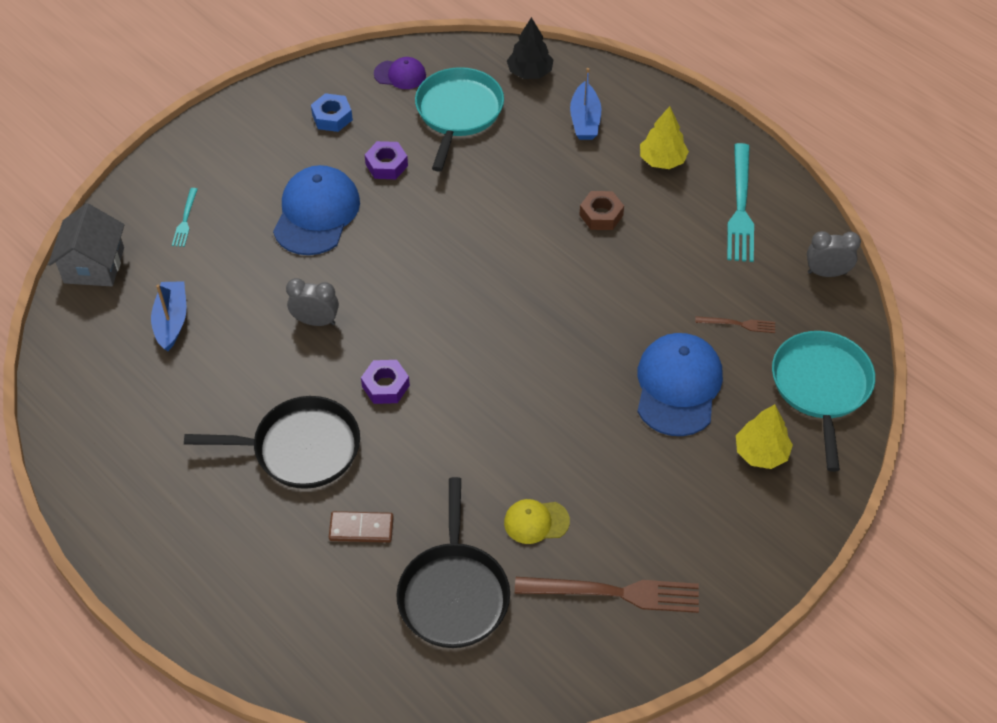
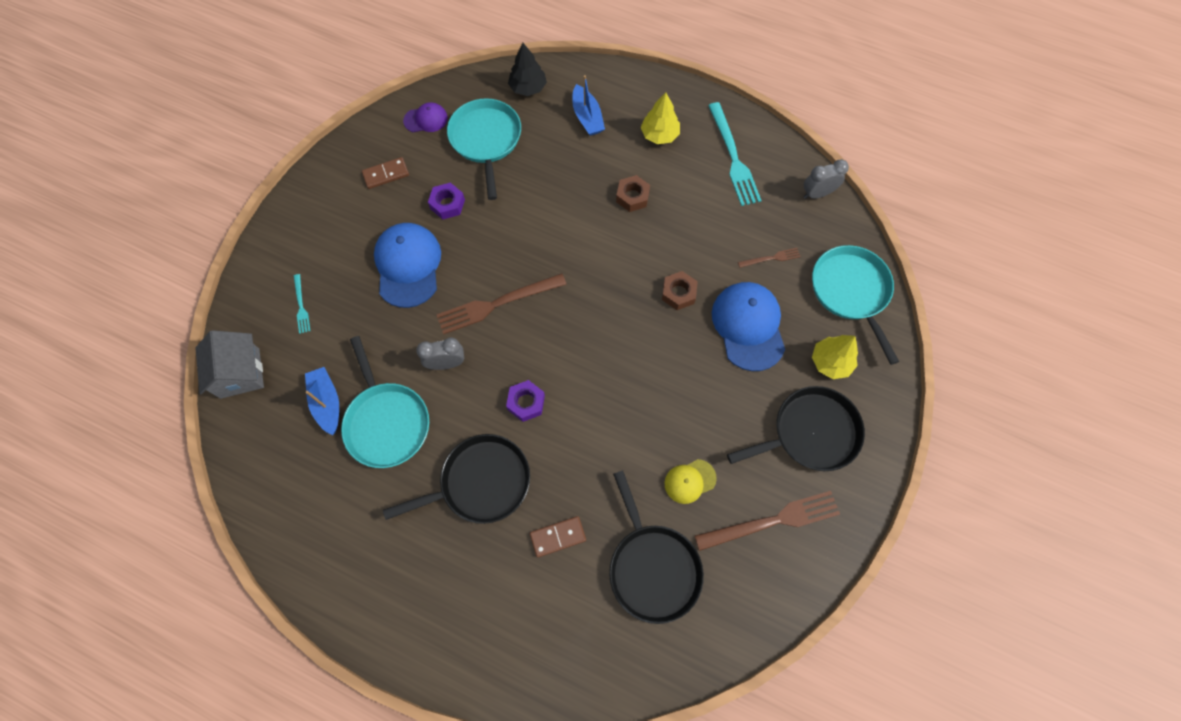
camera: 20 degrees left, 15 degrees up
(226, 359) = (387, 422): none -> turquoise pan
(332, 117) = (386, 174): blue nut -> brown domino
(397, 279) = (497, 304): none -> brown fork
(610, 328) = (678, 293): none -> brown nut
(702, 518) = (810, 433): none -> black pan

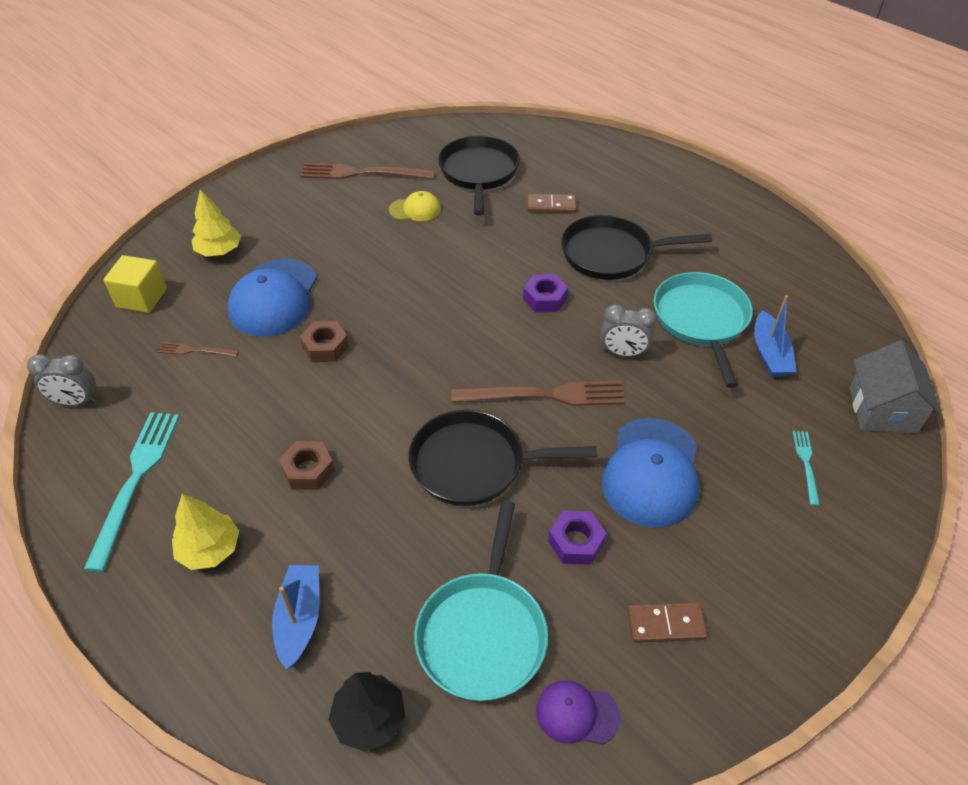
camera: 160 degrees left, 20 degrees down
(810, 433) = (284, 211): black pan -> black pan (473, 464)
(850, 291) = (142, 298): turquoise pan -> yellow cube

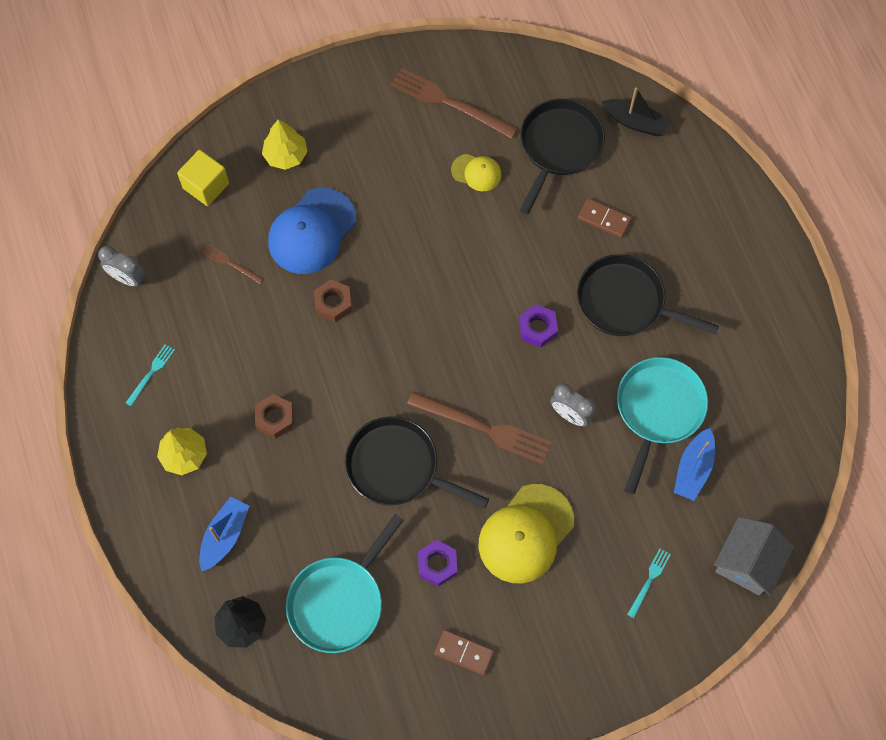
camera: 25 degrees right, 20 degrees up
(136, 481) = (151, 373): turquoise fork -> turquoise fork, size x0.49
(533, 141) = (635, 122): none -> black boat
(577, 713) = (371, 683): purple cap -> none
(651, 472) = (526, 534): blue cap -> yellow cap

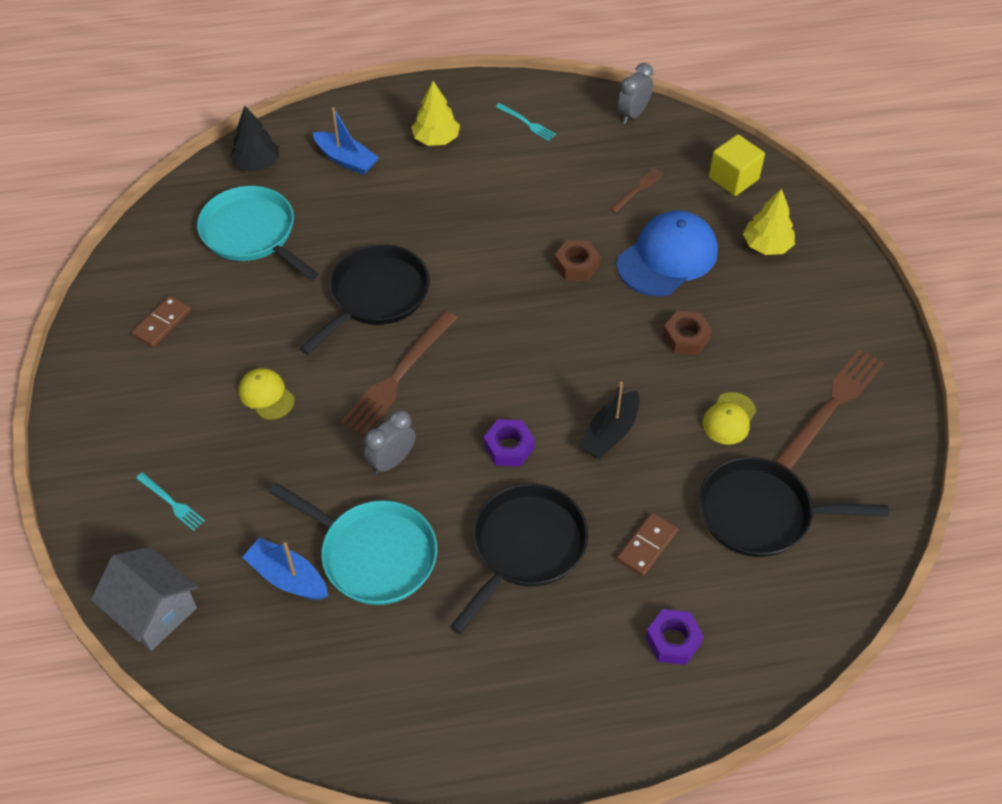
camera: 100 degrees right, 15 degrees down
(275, 418) = (456, 206): brown nut -> brown nut (686, 338)
(312, 231) = (667, 257): blue cap -> blue cap turned 90 degrees clockwise
(437, 564) = (260, 314): purple nut -> purple nut (673, 641)
(526, 534) = (266, 395): yellow cap -> yellow cap, size x0.52
(559, 146) = (760, 514): black pan -> black pan turned 150 degrees clockwise
(635, 122) = (793, 613): black boat -> black boat (610, 433)

